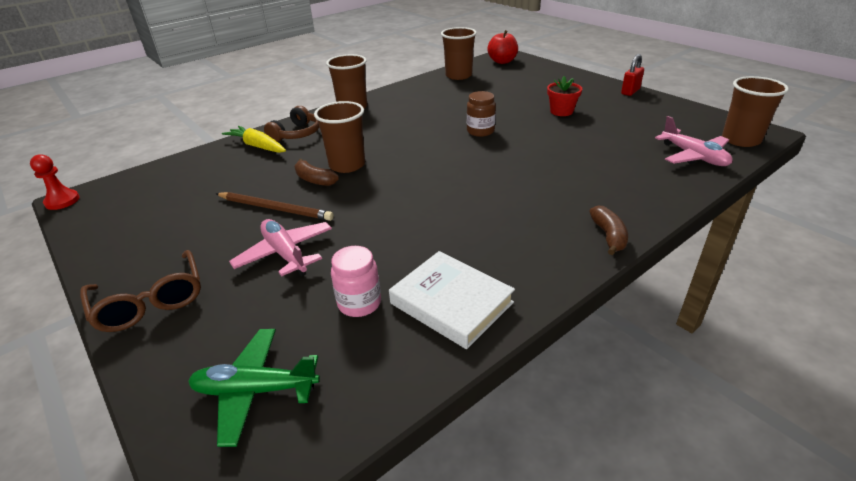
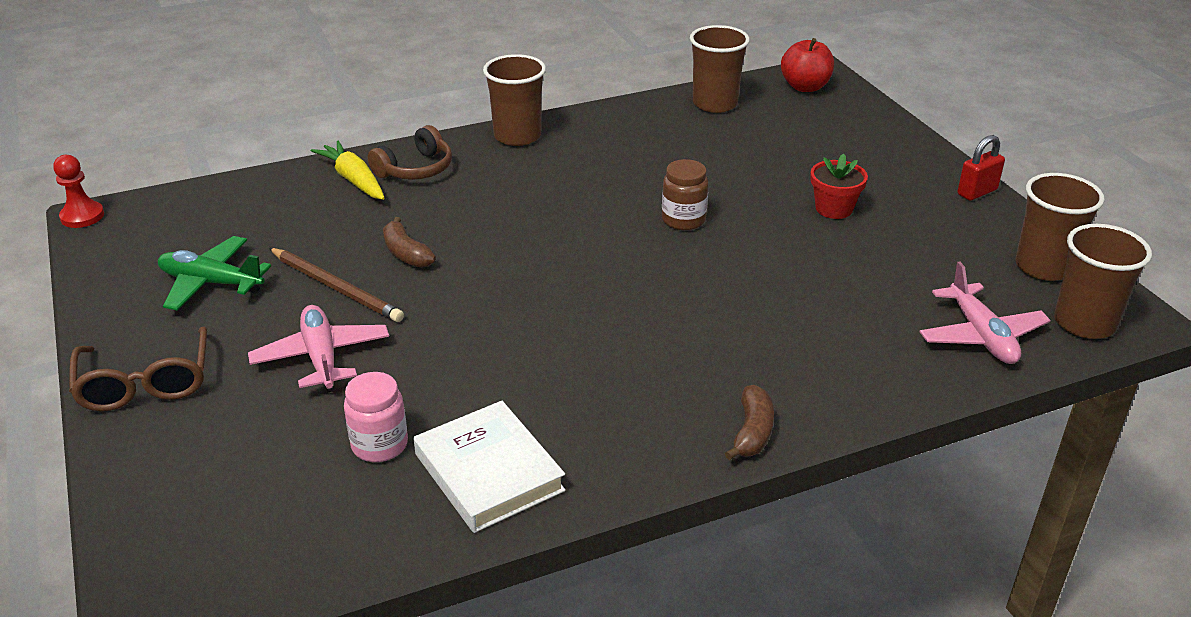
camera: 15 degrees right, 0 degrees up
(255, 390) = (221, 517): green plane -> green plane (211, 283)
(347, 165) = (460, 238): brown cup -> brown cup (1043, 267)

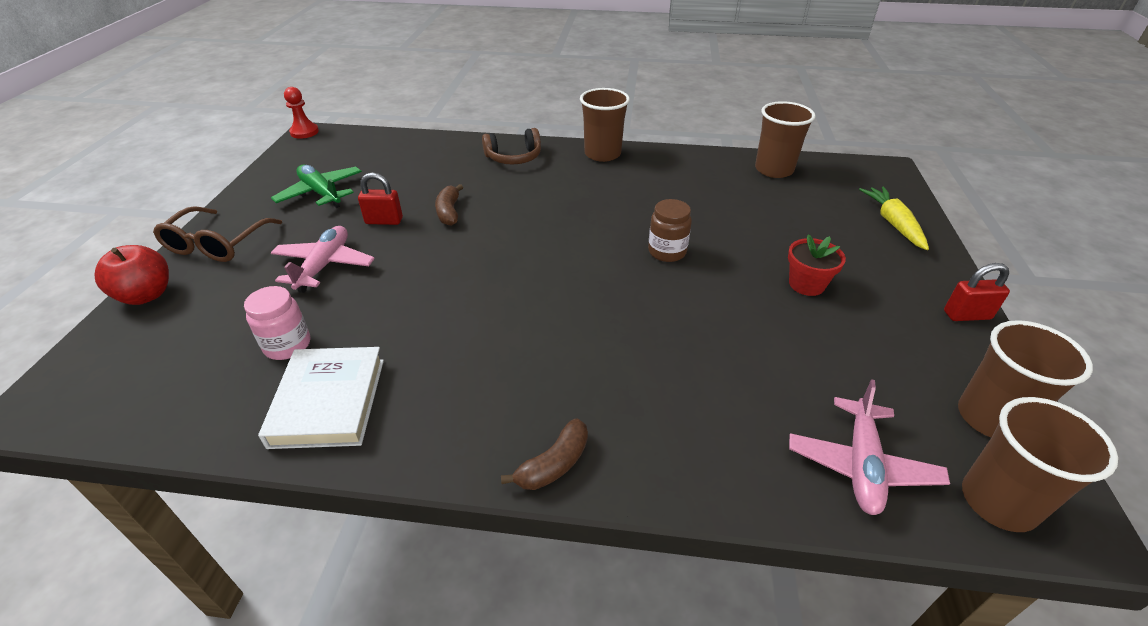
camera: 30 degrees right, 5 degrees up
(336, 288) = (384, 221): brown pencil -> red padlock
(353, 179) = (469, 153): yellow carrot -> yellow carrot (893, 223)
(805, 87) = (864, 176): red apple -> red apple (146, 295)

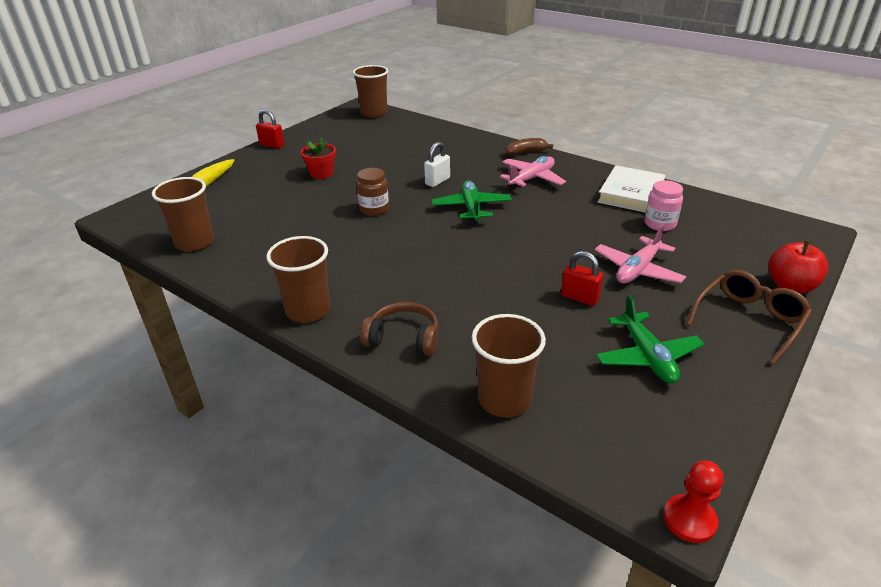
camera: 150 degrees left, 5 degrees down
(449, 212) = (514, 288): brown banana -> none
(555, 291) = (471, 208): none -> green plane
(641, 324) = (437, 181): none -> white padlock
(861, 465) = (405, 127): pink plane -> pink plane (531, 179)
(990, 418) = (335, 124): brown cup -> brown cup (504, 399)

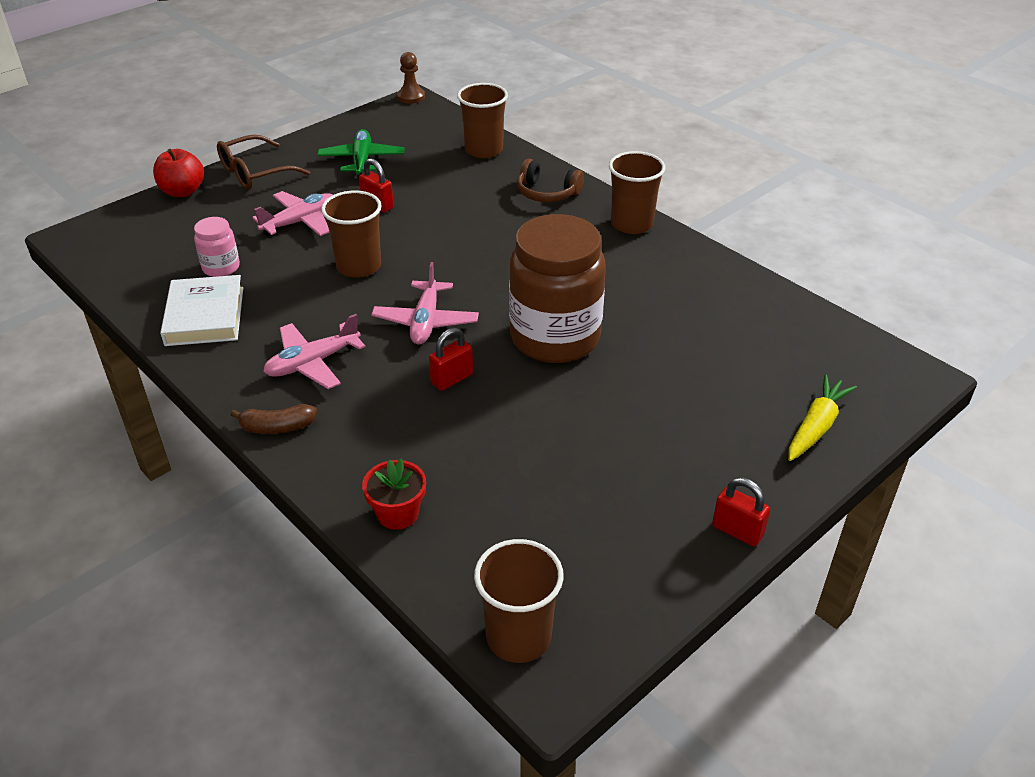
camera: 170 degrees left, 5 degrees up
(194, 242) = (781, 317): brown cup -> brown cup (359, 266)
(321, 173) = (632, 426): red flower pot -> red flower pot (397, 513)
(374, 209) = (555, 338): brown jar -> brown jar, size x2.22
(437, 181) = (452, 379): white padlock -> red padlock
(471, 208) = (426, 322): green plane -> pink plane
(631, 194) = (205, 316): white book -> white book turned 45 degrees counterclockwise
(689, 520) = (411, 97): red pawn -> brown pawn

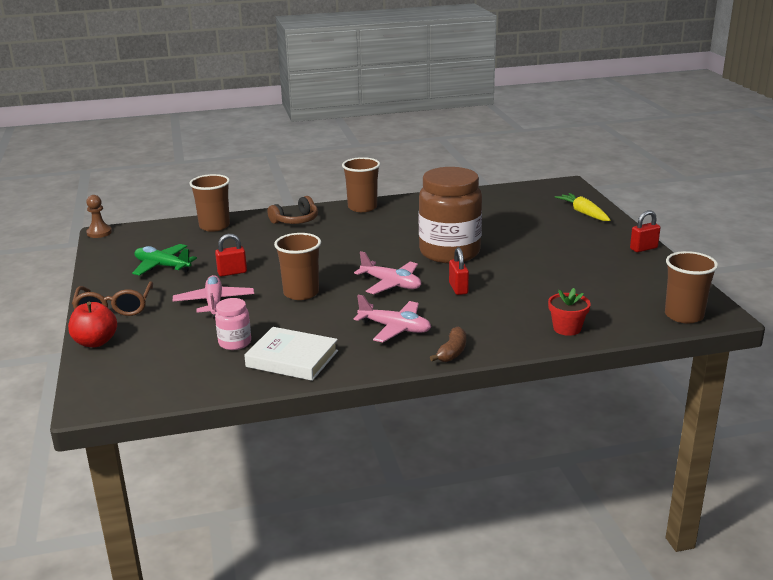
camera: 60 degrees left, 15 degrees down
(312, 363) = (395, 328): pink plane -> pink plane turned 60 degrees counterclockwise

